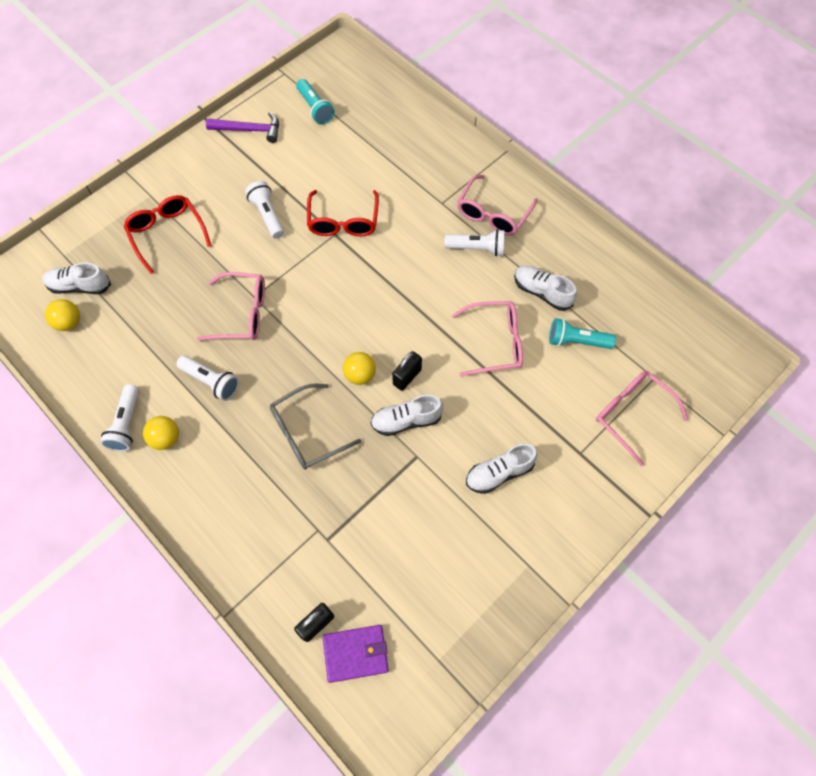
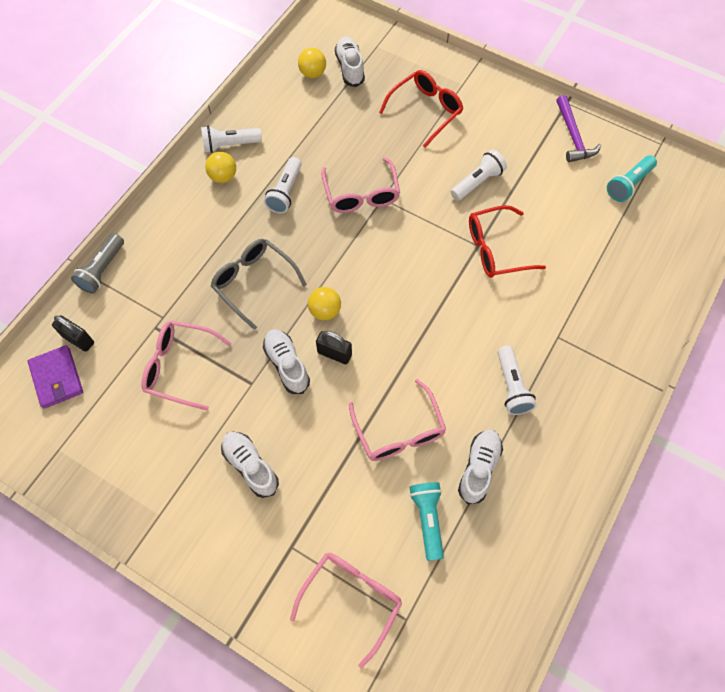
camera: 75 degrees right, 0 degrees up
(237, 586) = (102, 270): none -> grey flashlight
(493, 214) = (564, 393): pink glasses -> pink glasses (180, 367)

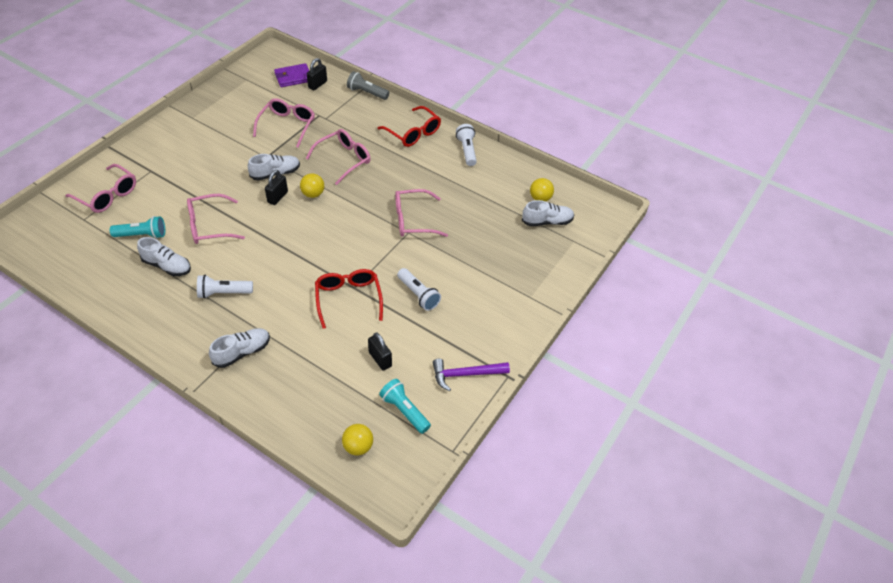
camera: 90 degrees right, 15 degrees down
(223, 176) = (437, 147): yellow ball -> yellow ball (358, 446)
(250, 466) = (209, 155): white shoe -> white shoe (242, 352)
(253, 282) = (344, 159): grey glasses -> pink glasses
(285, 192) = (420, 178): white flashlight -> none
(426, 110) = (499, 268): red glasses -> red glasses (413, 133)
(572, 210) = (380, 359): none -> black padlock

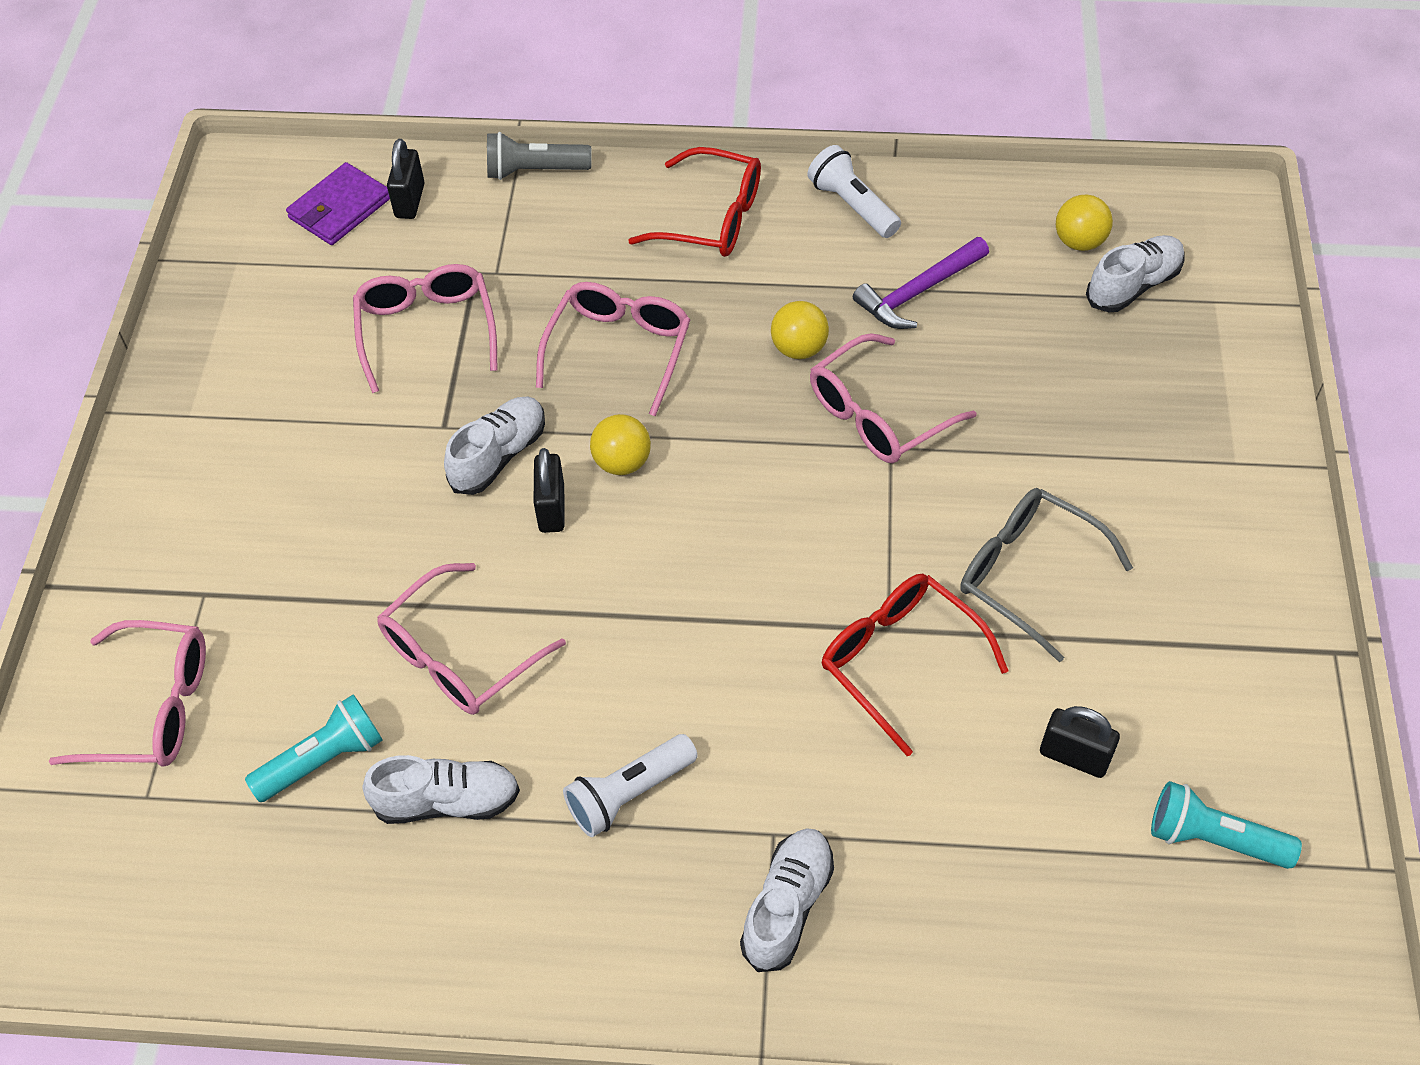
camera: 25 degrees left, 5 degrees up
(358, 446) = (1193, 969): yellow ball -> yellow ball (799, 348)
(418, 295) = (1027, 574): white flashlight -> grey glasses
(465, 374) = (1257, 694): purple hammer -> purple hammer (918, 292)

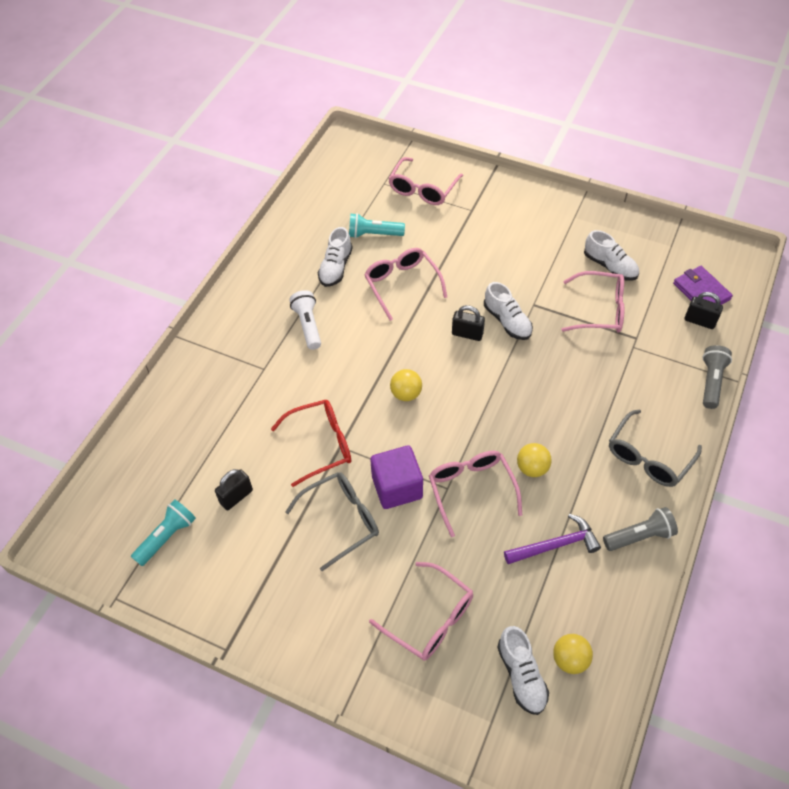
camera: 110 degrees right, 0 degrees up
(323, 760) = (373, 234): turquoise flashlight -> turquoise flashlight turned 105 degrees clockwise
(619, 349) = (559, 386): pink glasses -> pink glasses (430, 619)
(622, 462) = (484, 368): yellow ball -> yellow ball (406, 394)
(712, 218) = (648, 457): red glasses -> grey glasses
(787, 906) = (231, 363): white shoe -> white shoe (610, 266)
(852, 206) = (639, 536): white flashlight -> grey flashlight
(918, 292) = (555, 545): purple hammer -> purple hammer turned 90 degrees clockwise
(925, 516) = (397, 487): none -> purple cube

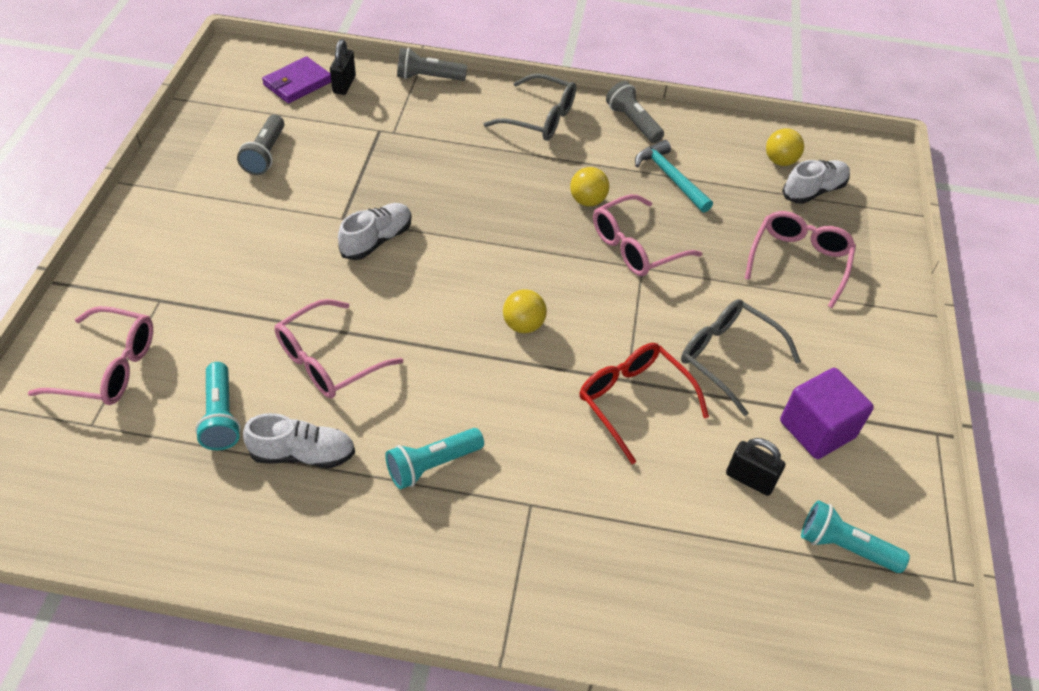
camera: 110 degrees left, 5 degrees down
(308, 325) = (432, 465): white flashlight -> turquoise flashlight
(397, 487) = (661, 312): purple cube -> purple cube (817, 429)
(467, 334) = (407, 277): black padlock -> none
(555, 545) = (670, 177): purple hammer -> turquoise hammer
(600, 310) = (341, 160): pink glasses -> none
(610, 266) = (265, 154): white shoe -> grey flashlight

